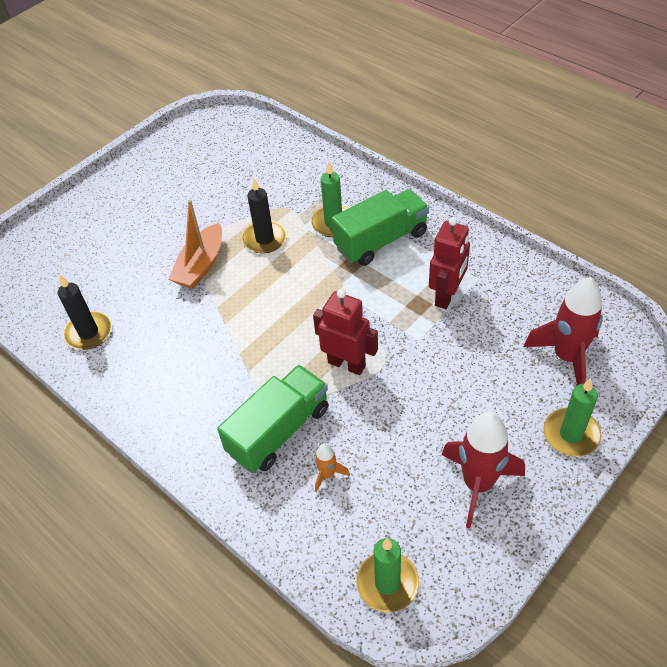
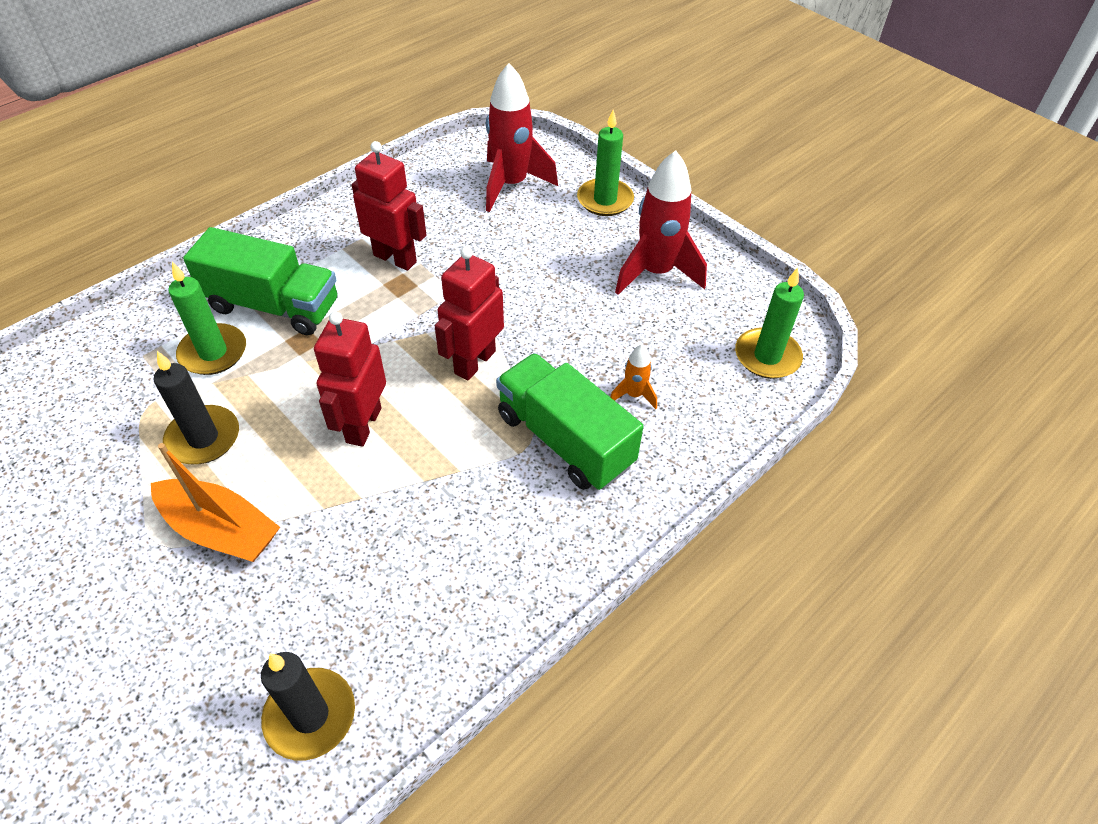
camera: 90 degrees left, 0 degrees up
(281, 312) = (363, 425): none -> red robot
(381, 240) = (273, 306): green truck -> green truck turned 135 degrees clockwise

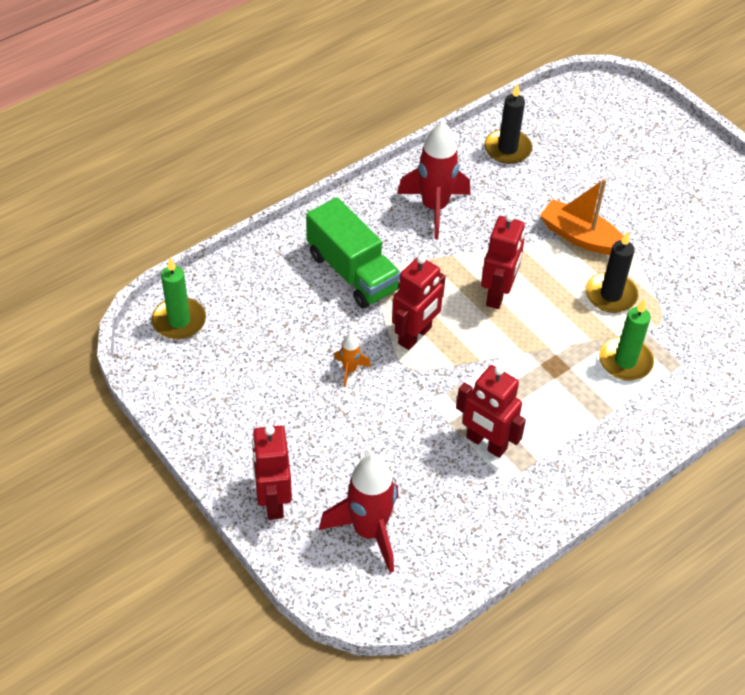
camera: 175 degrees left, 0 degrees up
(273, 306) = (587, 401): green truck -> none
(605, 200) = (273, 501): green candle -> red robot
(634, 395) = (294, 299): orange rocket -> orange rocket (350, 370)
(656, 272) = (246, 408): red rocket -> red rocket (434, 208)

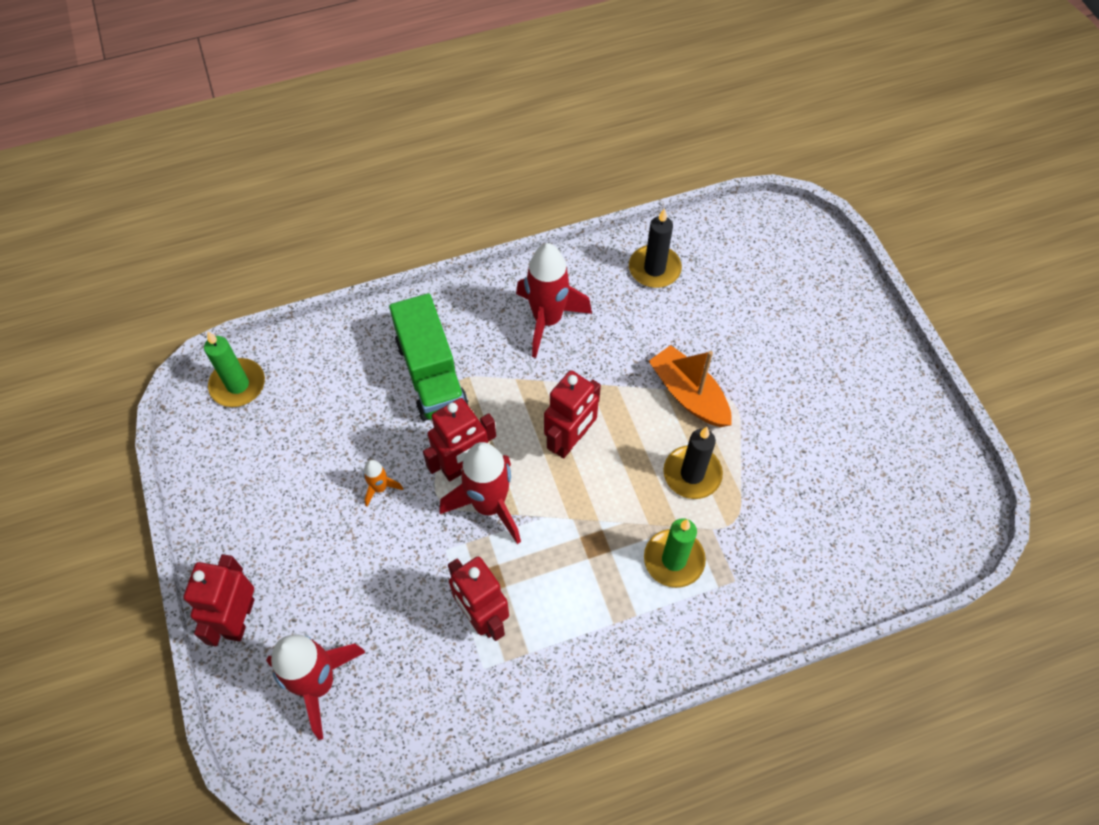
camera: 20 degrees right, 10 degrees up
(452, 360) = (489, 505): none -> red rocket

